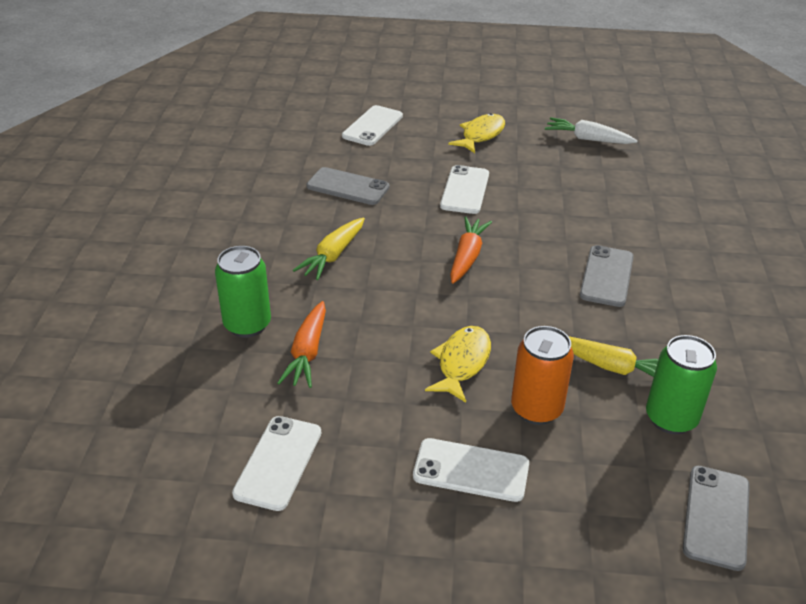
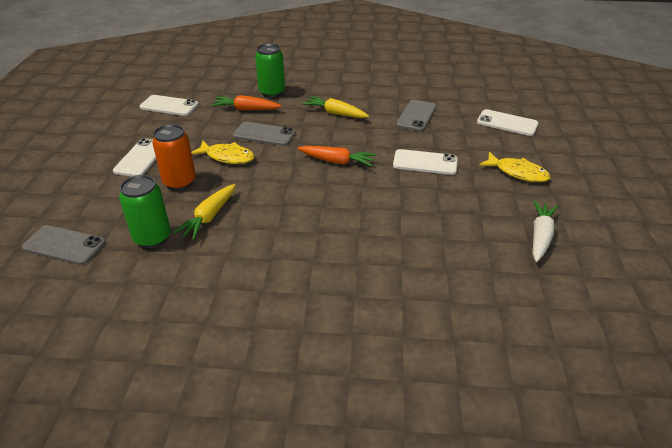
camera: 90 degrees right, 0 degrees up
(607, 276) = (314, 225): grey phone -> grey phone (264, 134)

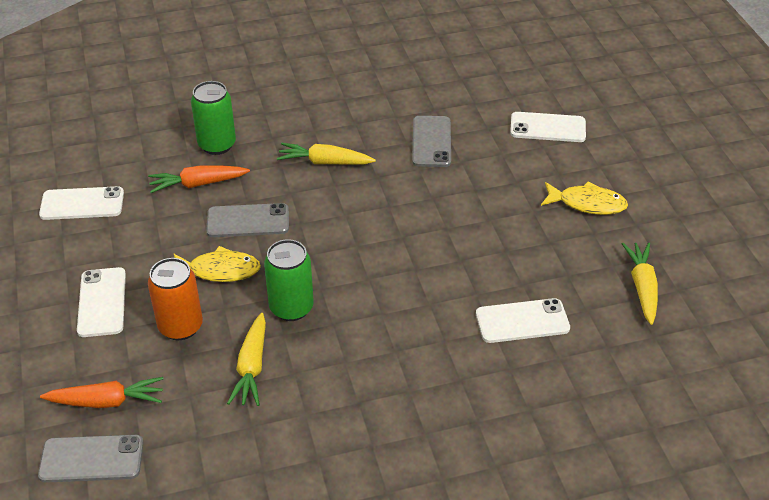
camera: 20 degrees left, 5 degrees up
(152, 238) = (199, 416): green can -> green can (291, 308)
(337, 161) = (366, 241): orange carrot -> orange carrot (107, 401)
(425, 162) = (474, 216): white phone -> white phone (522, 321)
(540, 236) = (642, 287): white carrot -> yellow carrot

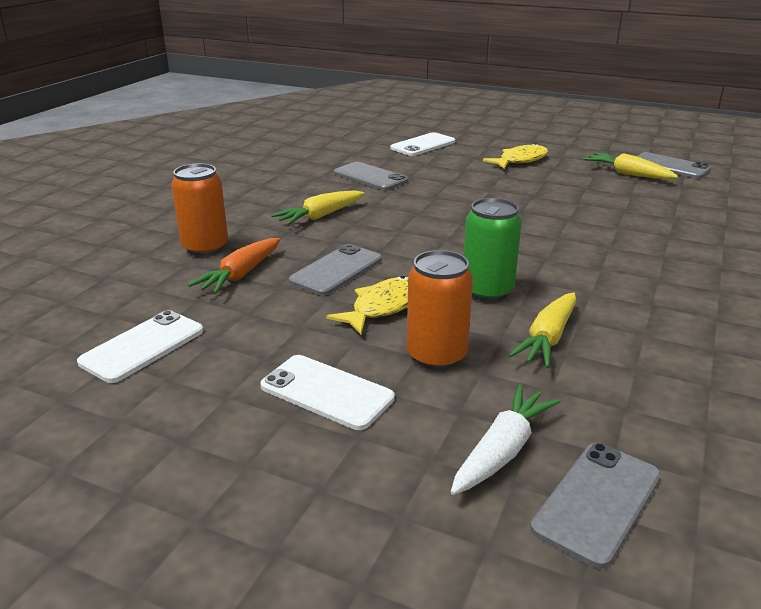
camera: 50 degrees left, 15 degrees down
(107, 401) = (503, 450): orange carrot -> white carrot
(217, 145) = (205, 248): green can -> orange can
(251, 367) = (547, 339): yellow carrot -> yellow carrot turned 75 degrees clockwise
(522, 321) = (620, 215): white phone -> none
(707, 308) = (670, 166): none -> grey phone

